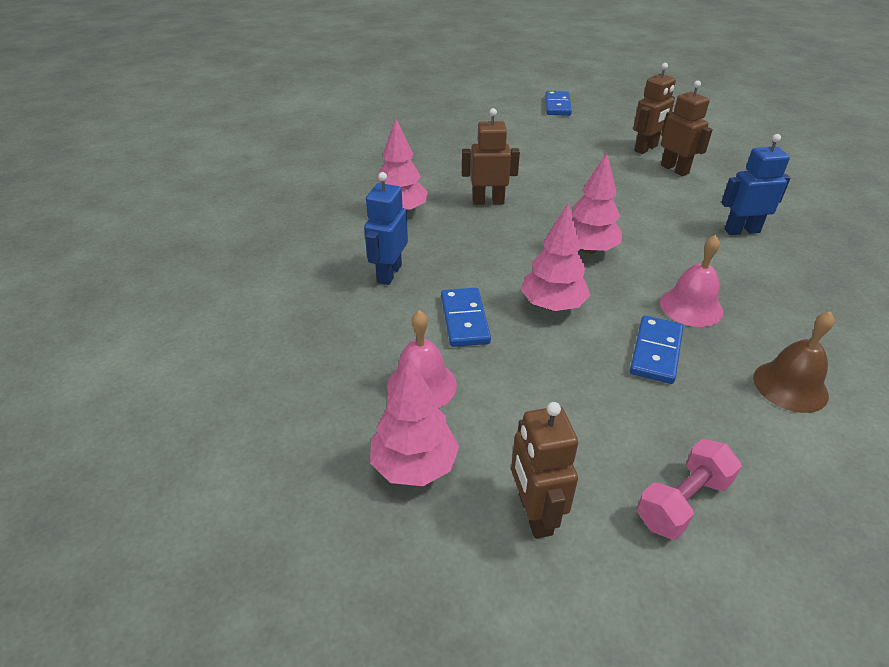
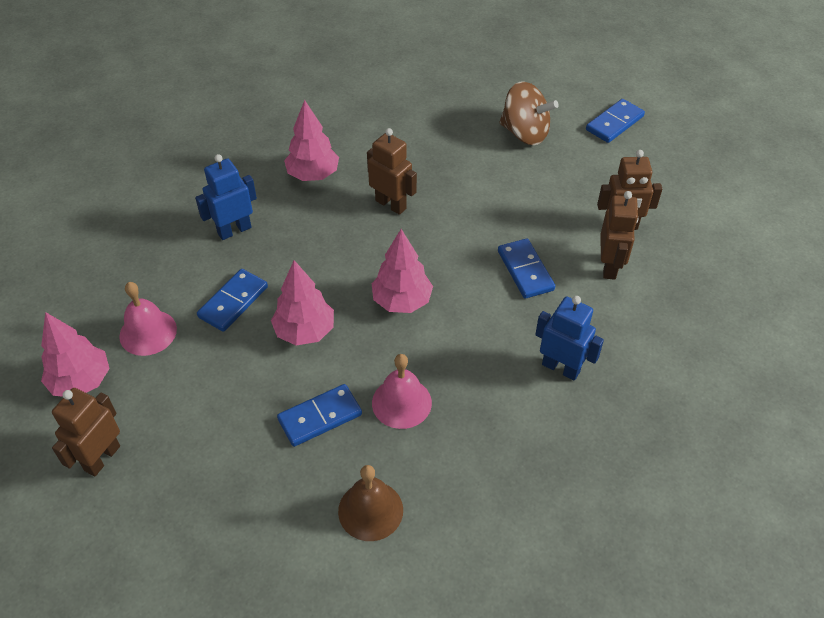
camera: 40 degrees right, 10 degrees up
(513, 130) = (525, 133): none -> brown spinning top
(634, 194) = (525, 270): none -> blue domino
(682, 501) = (185, 518): pink dumbbell -> none

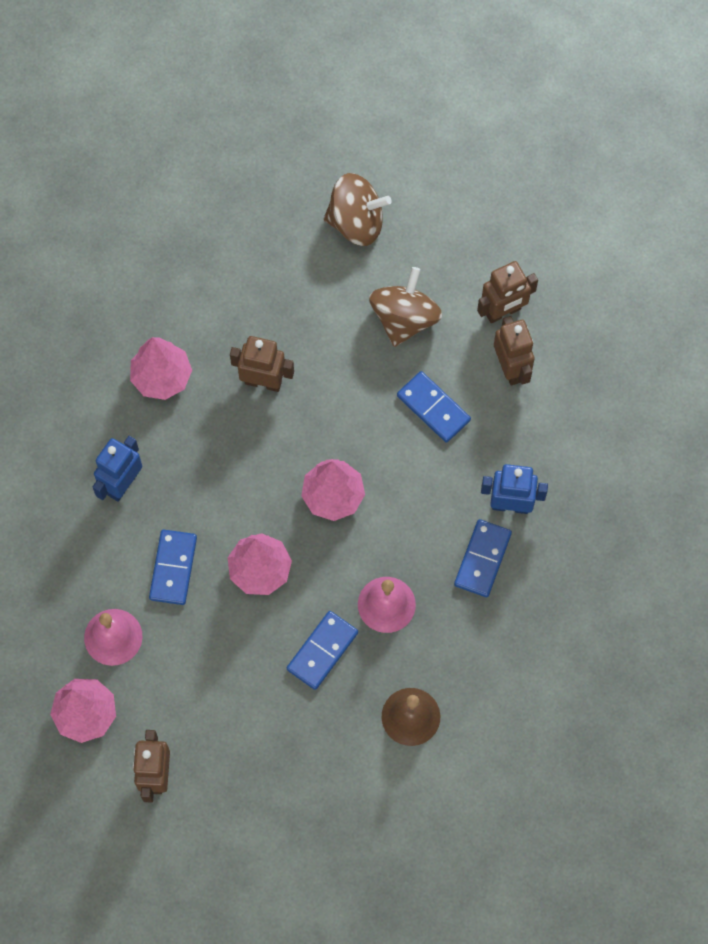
camera: 25 degrees left, 20 degrees up
(532, 203) = (404, 318): none -> brown spinning top
(614, 123) = (445, 166): blue domino -> blue domino (482, 559)

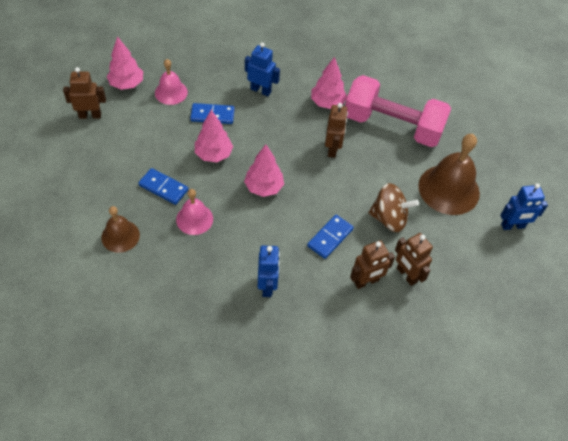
camera: 80 degrees right, 15 degrees down
(222, 281) = (392, 126): none -> pink dumbbell
(356, 222) = (449, 189): brown spinning top -> brown bell
(429, 148) = (513, 226): none -> blue robot
(482, 559) = (228, 271): blue domino -> none

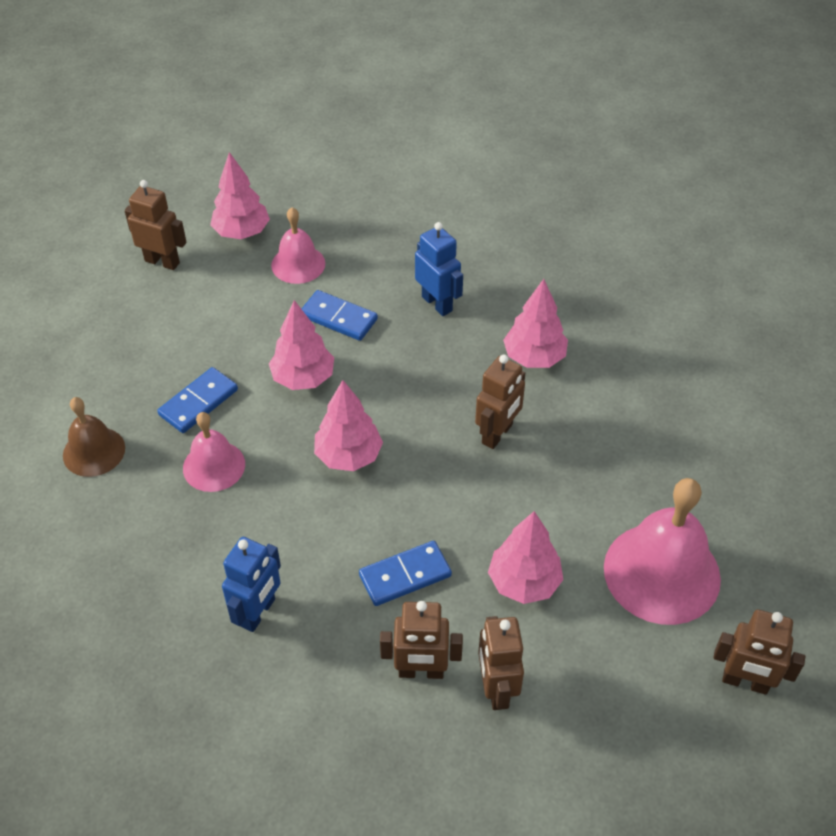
camera: 30 degrees right, 5 degrees down
(163, 188) = (198, 402): blue domino -> blue domino turned 75 degrees clockwise
(389, 218) = (524, 582): brown spinning top -> pink tree
(392, 126) = (624, 431): pink dumbbell -> none
(449, 189) = (661, 573): brown bell -> pink bell
(513, 226) = (745, 682): blue robot -> brown robot

